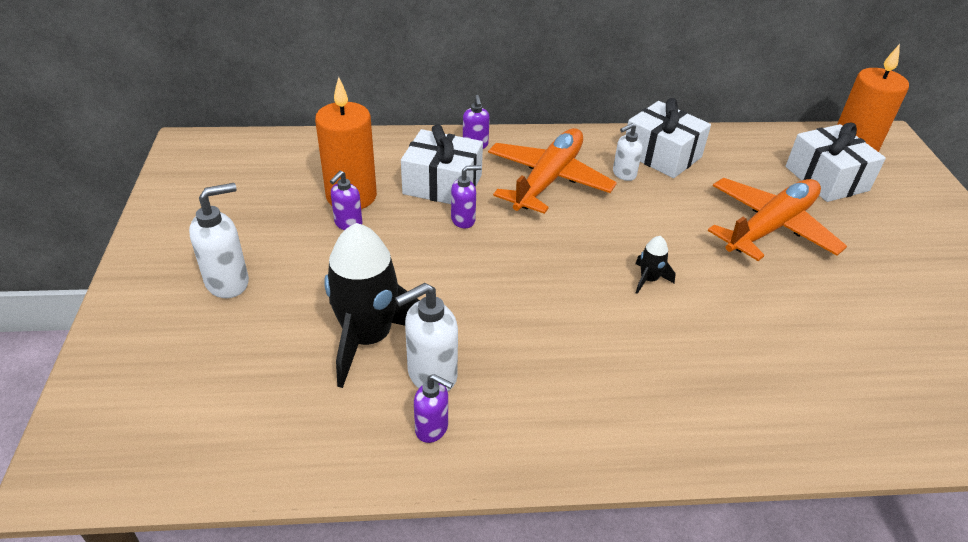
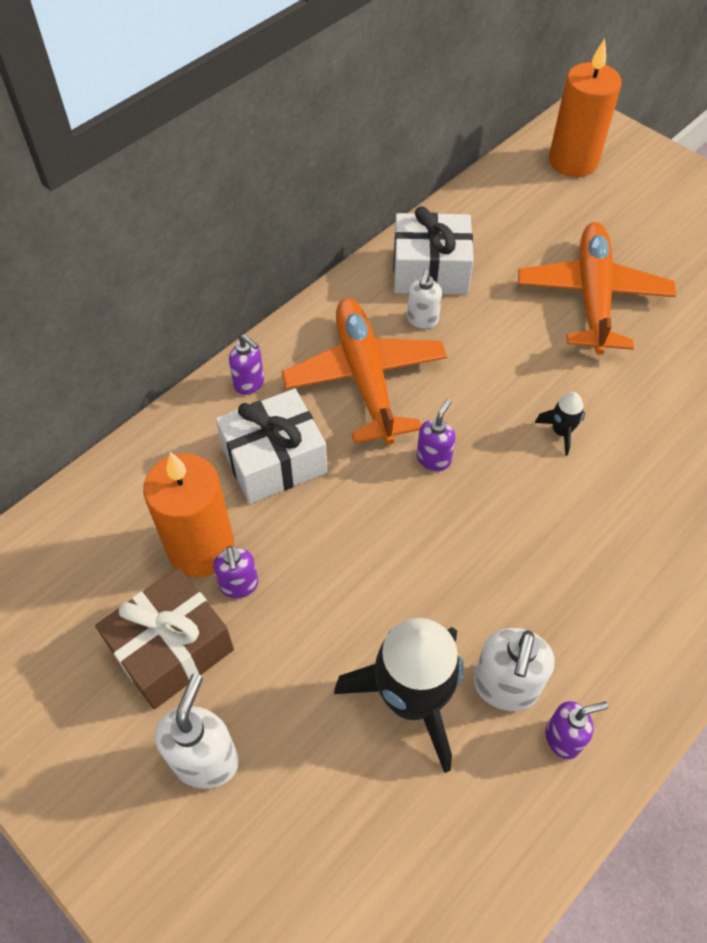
camera: 40 degrees left, 15 degrees up
(278, 227) = (172, 649): none -> brown gift
(463, 220) = (343, 489): purple soap dispenser -> purple soap dispenser (434, 459)
(826, 178) = (581, 205): white gift -> none

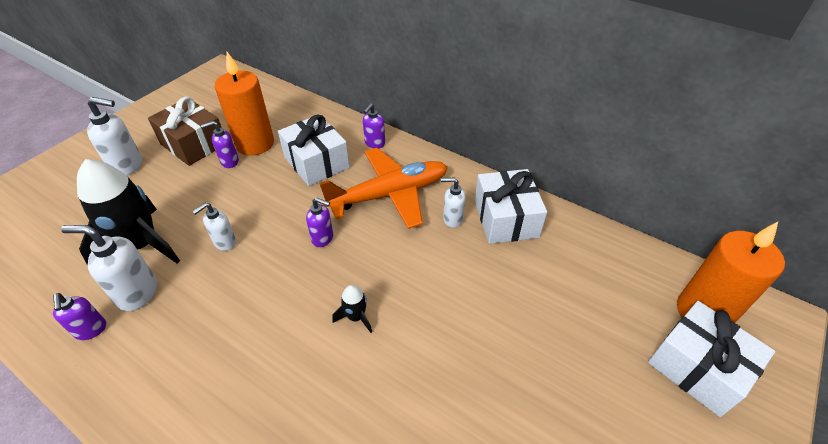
camera: 80 degrees right, 10 degrees down
(424, 579) = (224, 242): none -> white soap dispenser
(592, 297) = (518, 336): orange plane -> none
(630, 186) = (698, 368): none -> white gift

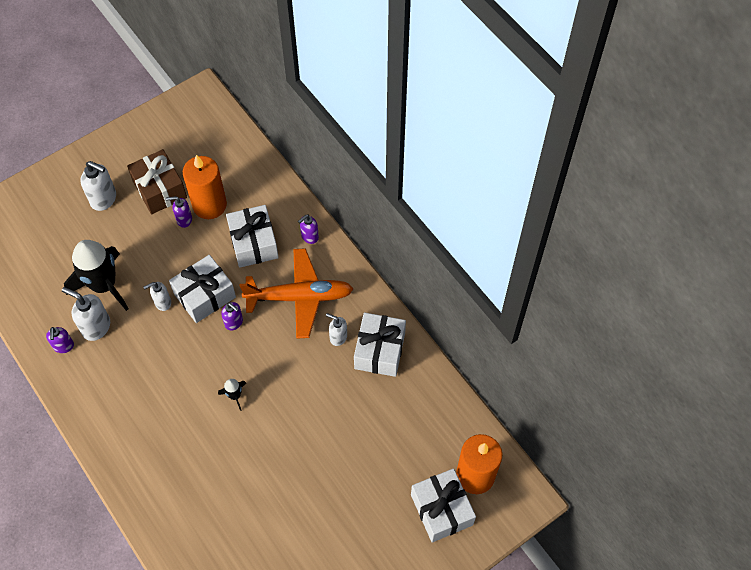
camera: 20 degrees right, 15 degrees up
(277, 222) = (205, 295): none -> white gift

